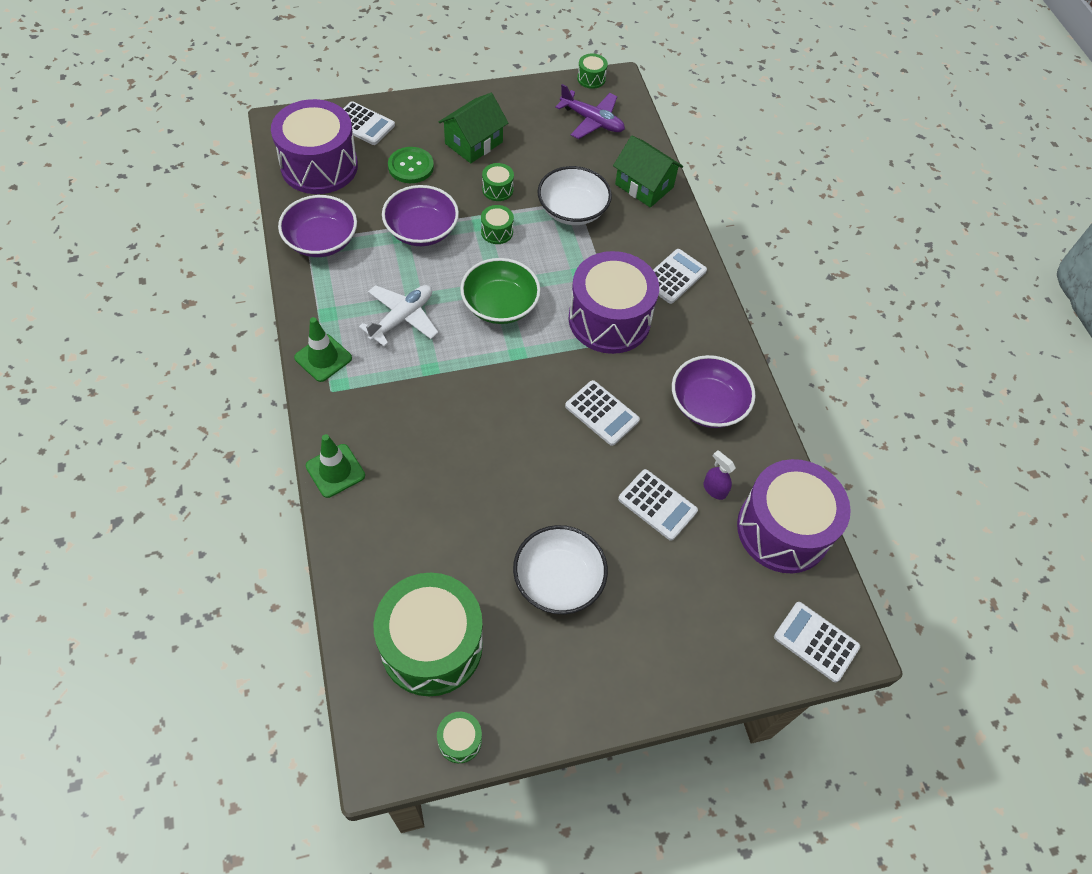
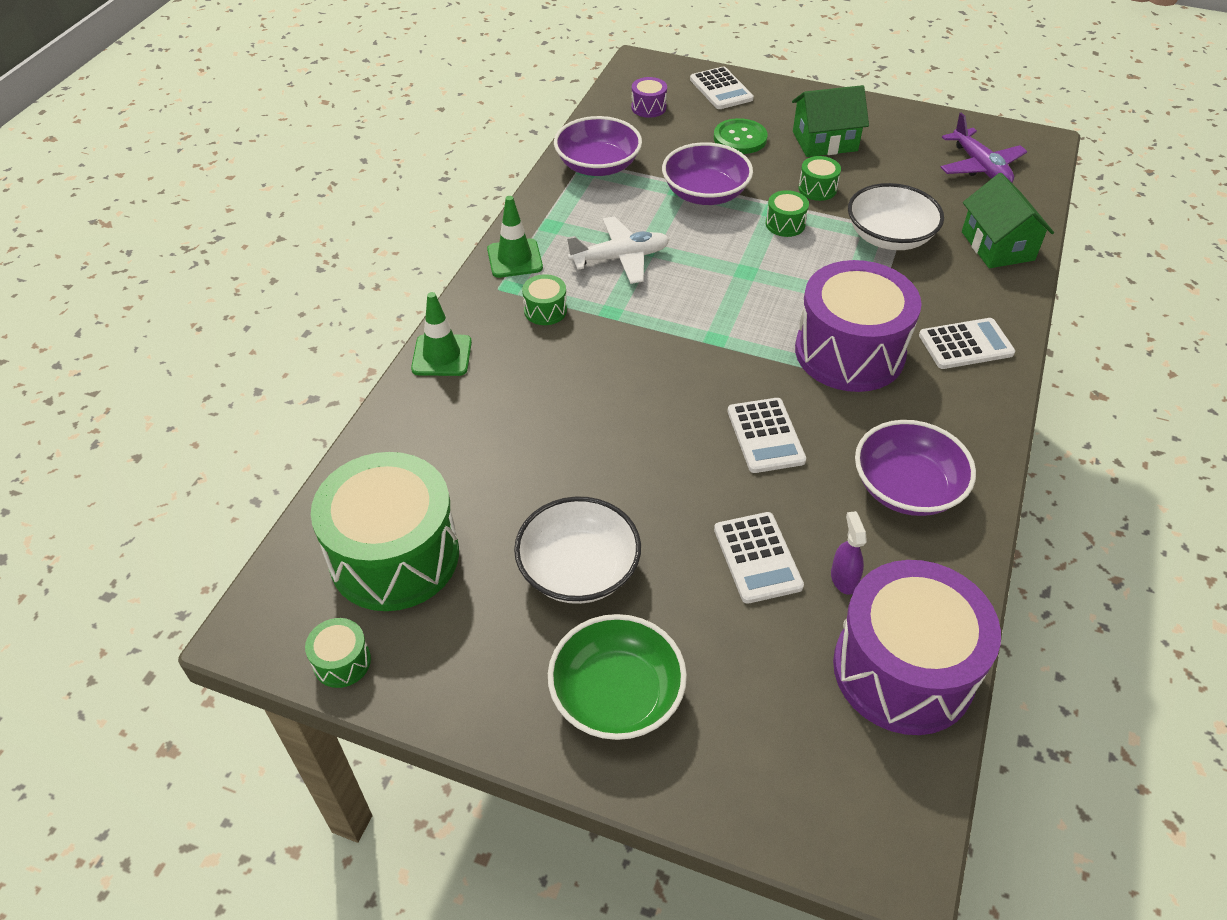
camera: 40 degrees right, 10 degrees down
(319, 166) = (648, 107): purple drum -> purple drum, size x0.41
(500, 305) = (733, 288): green bowl -> green bowl (617, 695)
(591, 78) = (1010, 130): green drum -> green drum (545, 310)
(816, 642) = (848, 823): white calculator -> none

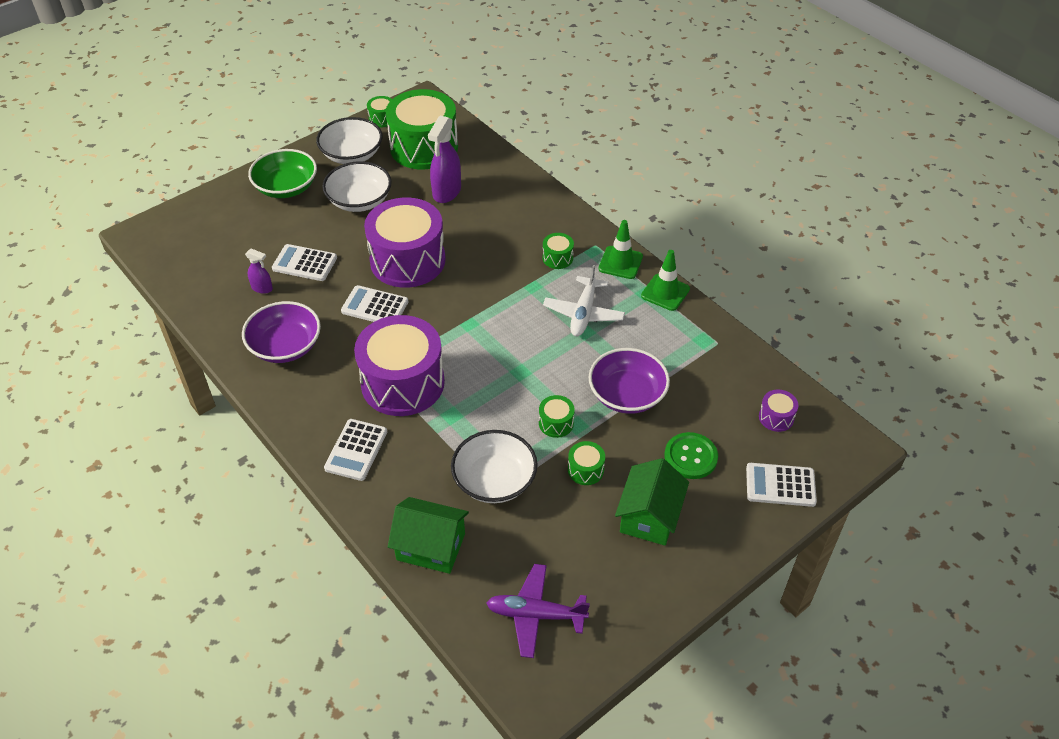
camera: 120 degrees right, 0 degrees up
(442, 355) = (551, 203): green traffic cone -> green traffic cone (665, 292)
(471, 649) = (352, 154): none -> white bowl
(489, 473) = (446, 192): none -> purple spray bottle
(598, 165) = (705, 348): purple bowl -> none
(903, 670) = (199, 282): purple drum -> purple drum (407, 260)

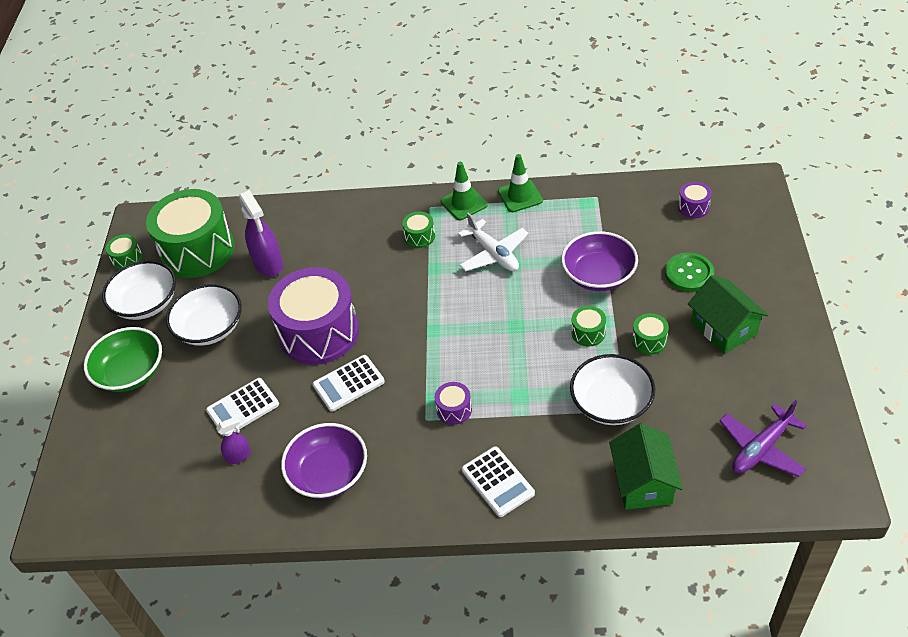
camera: 45 degrees left, 0 degrees up
(403, 383) = (454, 409): purple drum -> purple drum, size x0.41
(431, 546) = (643, 482): green house -> green house turned 60 degrees counterclockwise
(780, 485) = (755, 241): white calculator -> none

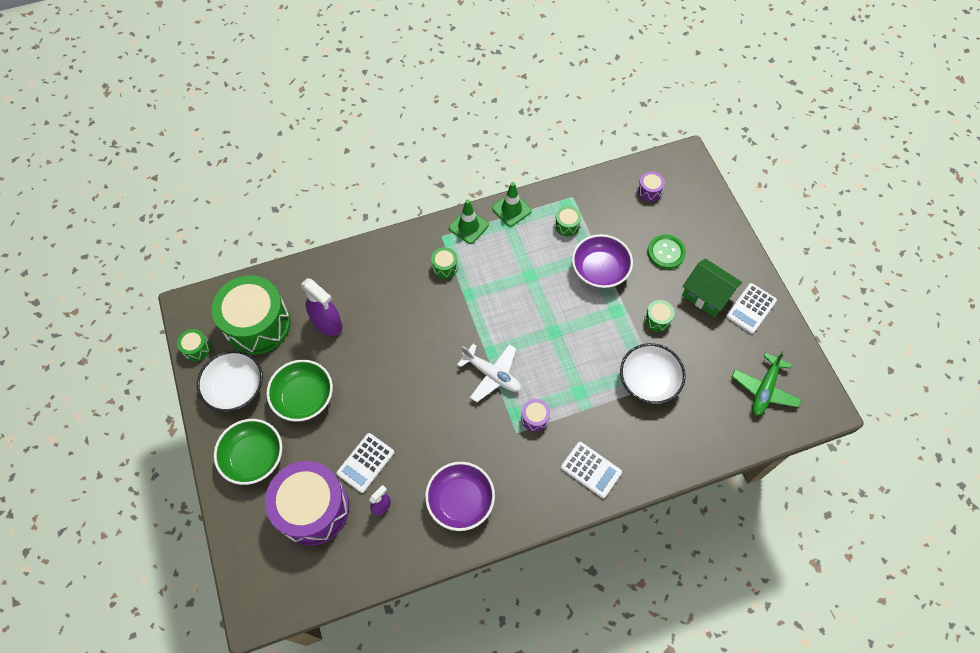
camera: 25 degrees left, 15 degrees up
(210, 328) = (304, 397): white bowl -> green bowl
(319, 332) = (399, 377): purple drum -> purple drum (313, 509)
(348, 383) = (443, 417): white calculator -> white calculator (751, 308)
(493, 254) = (511, 269): white plane -> white plane (492, 374)
(588, 333) = (610, 324): green drum -> green drum (567, 225)
(643, 482) = (694, 440): green house -> none
(761, 448) = (764, 389): purple plane -> green plane

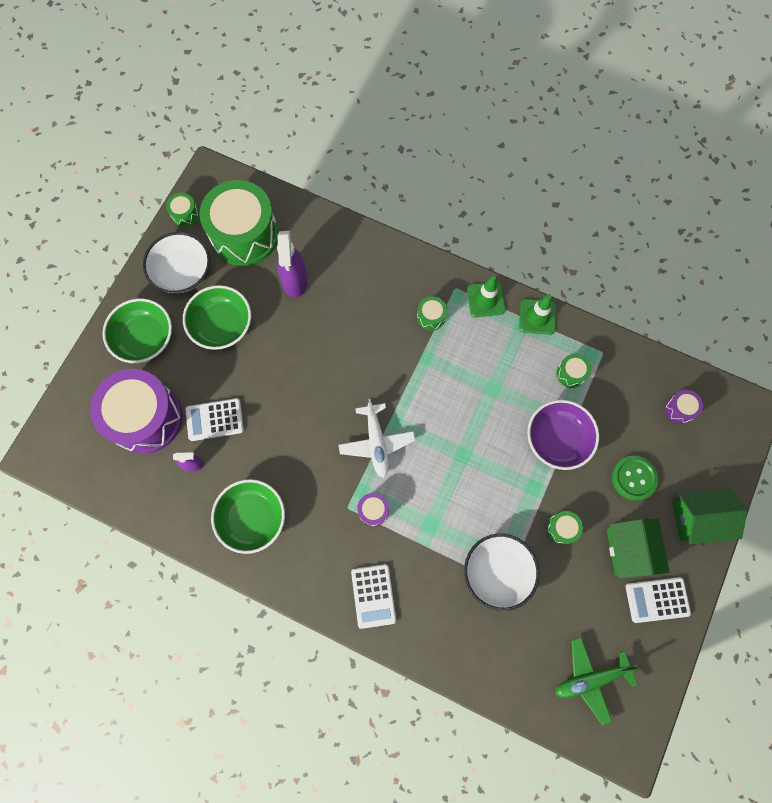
camera: 45 degrees right, 10 degrees up
(460, 500) = (252, 518): purple bowl -> green bowl
(724, 243) = (698, 519): none -> green house

